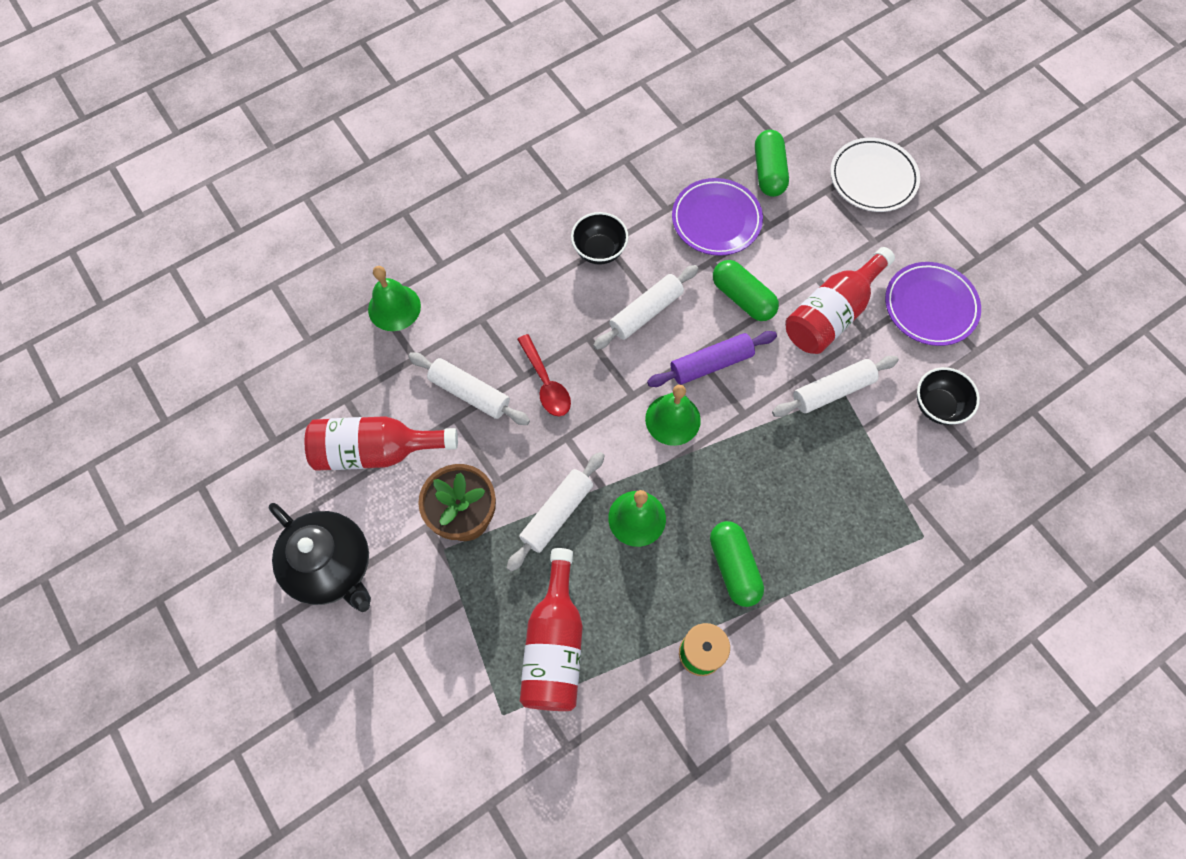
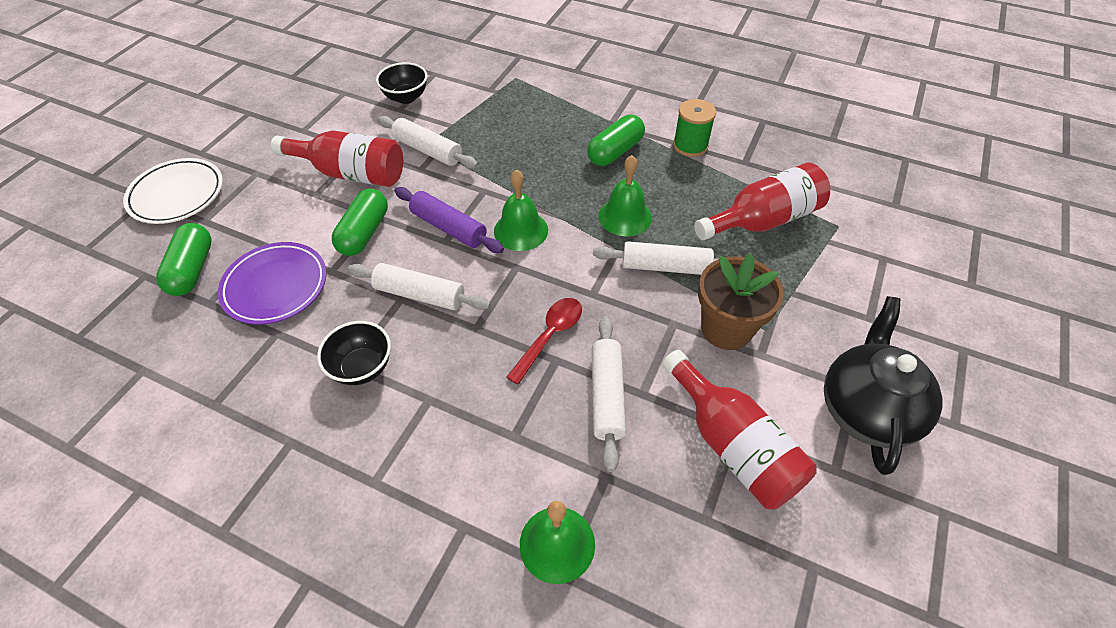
camera: 120 degrees left, 15 degrees down
(768, 172) = (193, 269): green capsule -> green capsule turned 60 degrees counterclockwise
(930, 306) = (313, 124): purple plate -> none

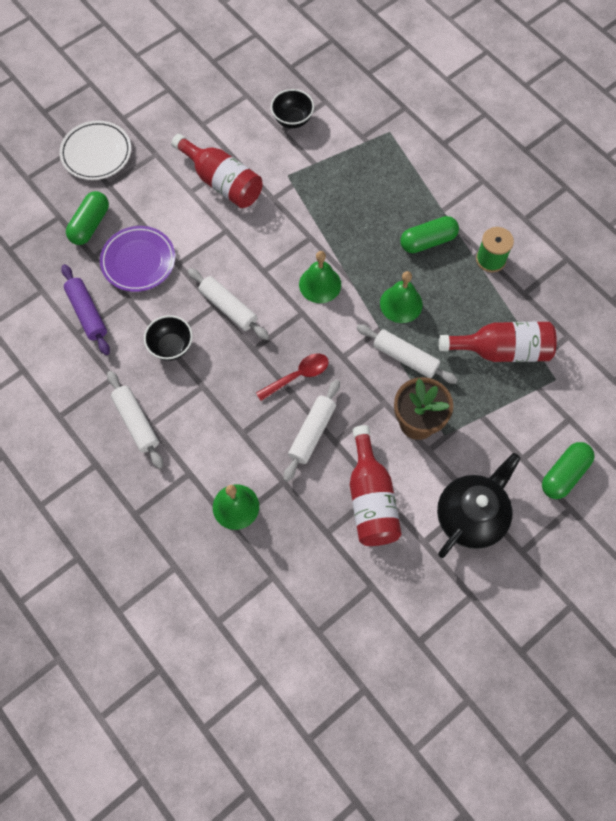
camera: 25 degrees right, 15 degrees up
(364, 233) = (211, 241): green capsule -> green capsule (564, 474)
(428, 150) = (286, 182): white rolling pin -> white rolling pin (136, 422)
(449, 227) = (271, 260): purple rolling pin -> purple rolling pin (87, 313)

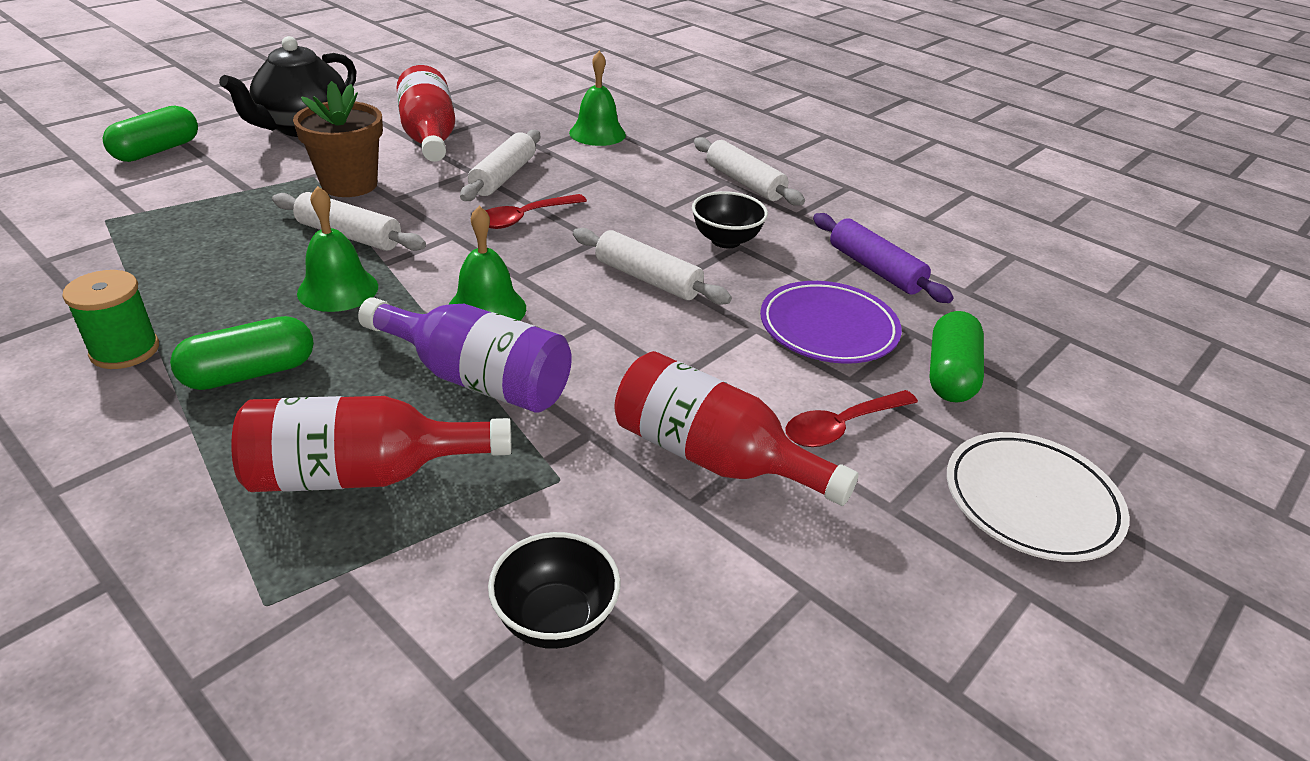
camera: 170 degrees right, 30 degrees down
(159, 195) = (841, 426): none -> red spoon
(323, 232) = (477, 379): none -> purple bottle
(501, 350) = (178, 244): red bottle -> red bottle (363, 474)

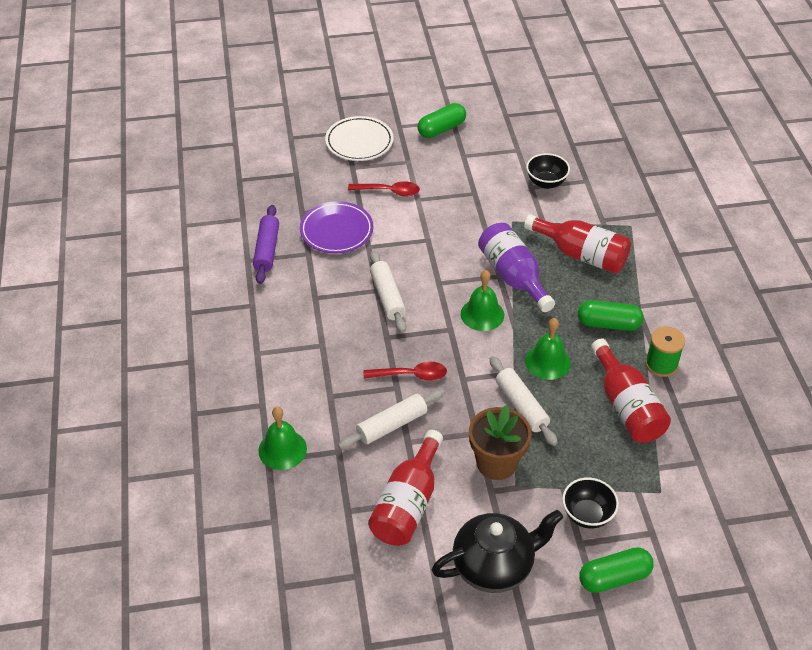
camera: 140 degrees left, 10 degrees up
(713, 457) = (450, 203): red bottle -> red bottle (626, 406)
(726, 240) = (317, 304): black bowl -> black bowl (587, 515)
(744, 182) = (247, 346): white rolling pin -> none
(950, 374) = (316, 189): green capsule -> green capsule (441, 129)

